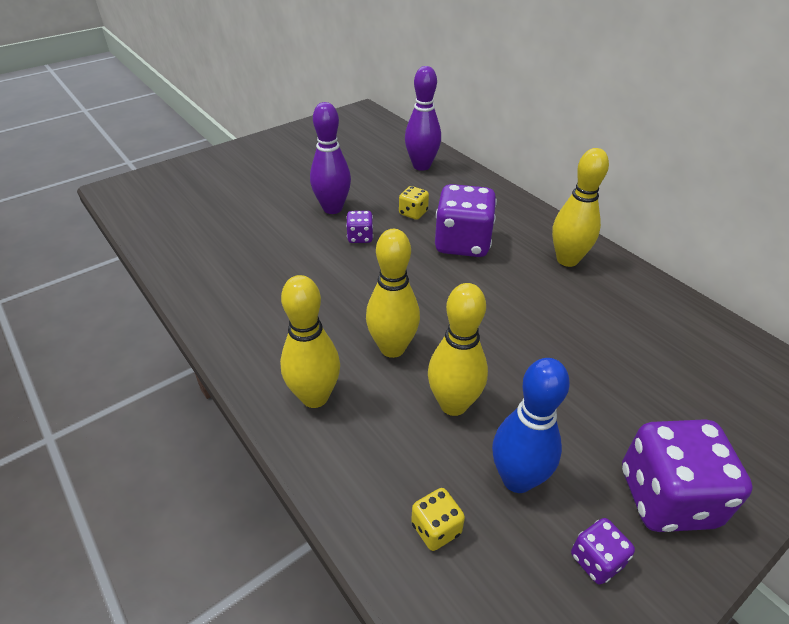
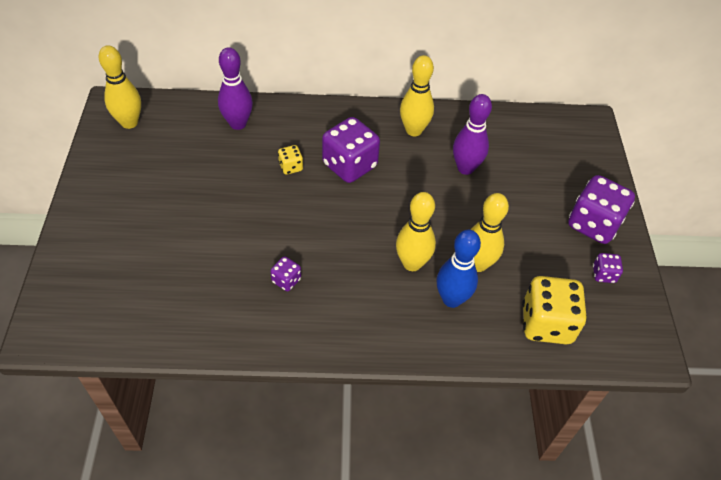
camera: 55 degrees left, 10 degrees up
(315, 397) = (419, 325): yellow bowling pin -> yellow bowling pin (129, 122)
(332, 208) = (236, 206): purple bowling pin -> purple bowling pin (465, 168)
(360, 237) = (288, 212): purple dice -> purple dice (286, 280)
(436, 529) = (546, 323): yellow dice -> yellow dice, size x2.11
(517, 479) = (543, 271): blue bowling pin -> blue bowling pin (451, 299)

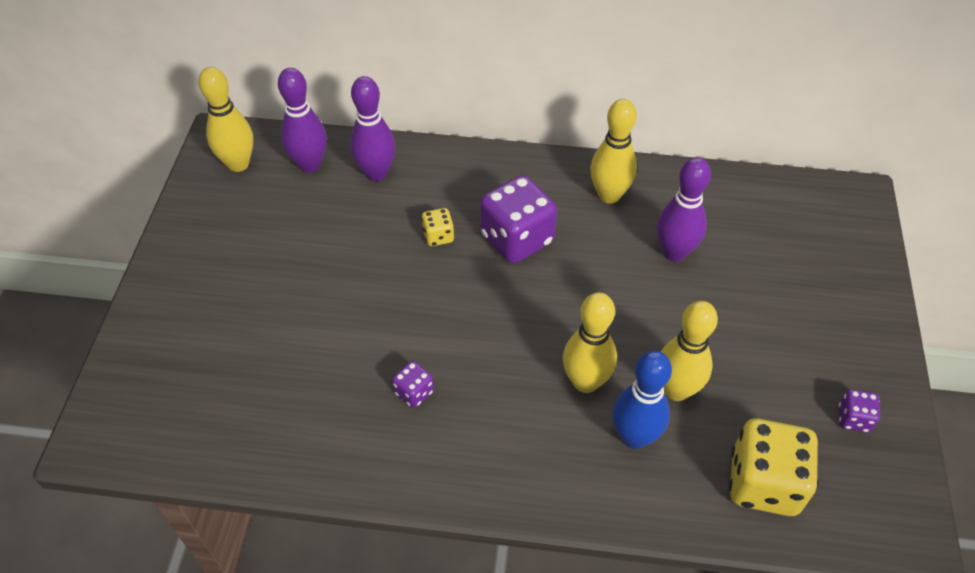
camera: 10 degrees right, 0 degrees up
(185, 120) = (310, 165): none -> purple bowling pin
(593, 224) = (846, 344): purple dice -> none

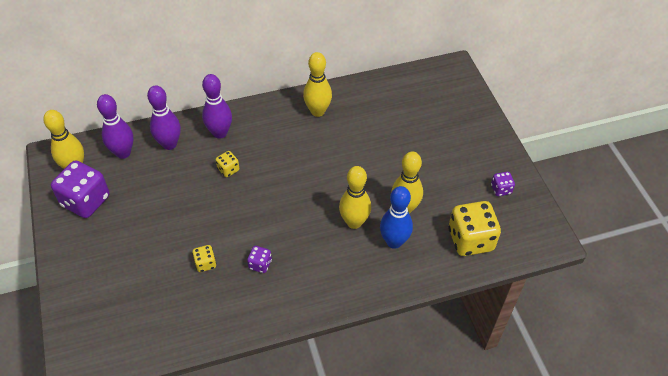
camera: 25 degrees left, 0 degrees up
(338, 361) = (205, 263): none -> yellow dice
(517, 239) = (276, 155): purple dice -> purple dice (86, 201)
(674, 252) = (369, 132): purple bowling pin -> purple bowling pin (220, 133)

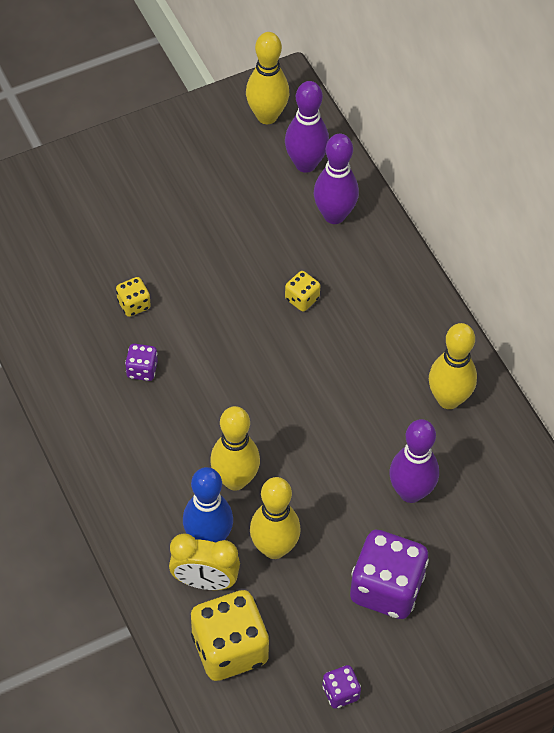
camera: 80 degrees right, 5 degrees up
(86, 201) = (213, 144): purple dice -> purple dice (386, 588)
(220, 133) = (370, 274): purple bowling pin -> purple bowling pin (410, 492)
(423, 247) = (205, 581): none -> yellow clock

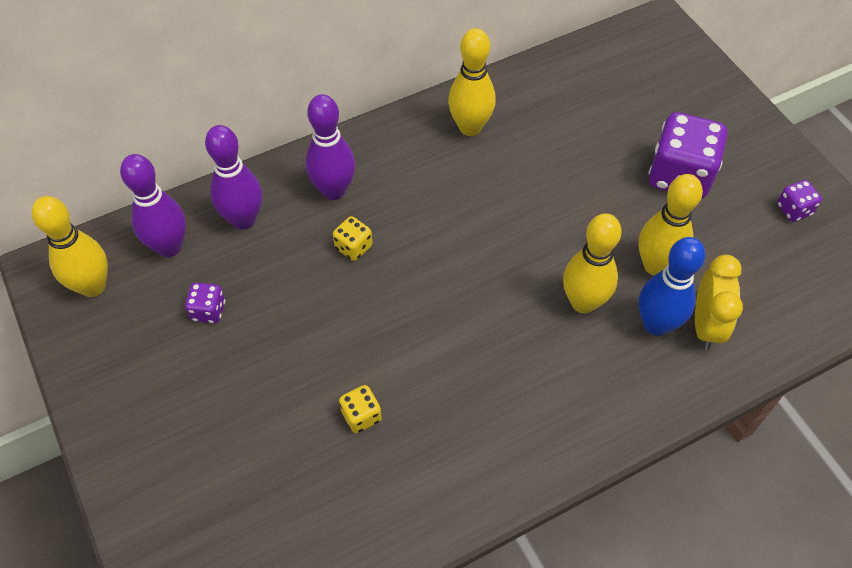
camera: 90 degrees left, 0 degrees up
(142, 370) = (452, 401): purple dice -> purple dice (208, 311)
(229, 648) = (774, 300): yellow dice -> none
(410, 492) = (575, 157): purple bowling pin -> purple bowling pin (334, 190)

